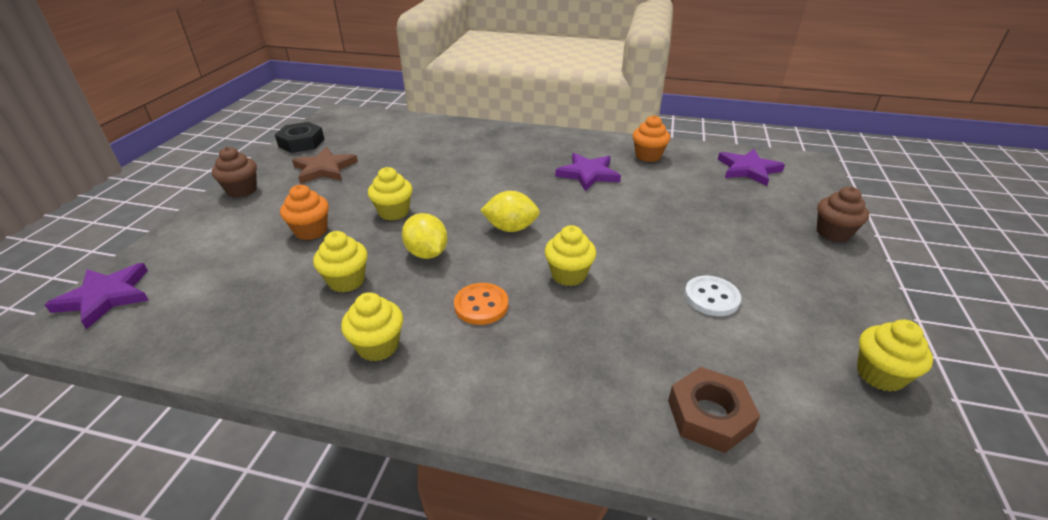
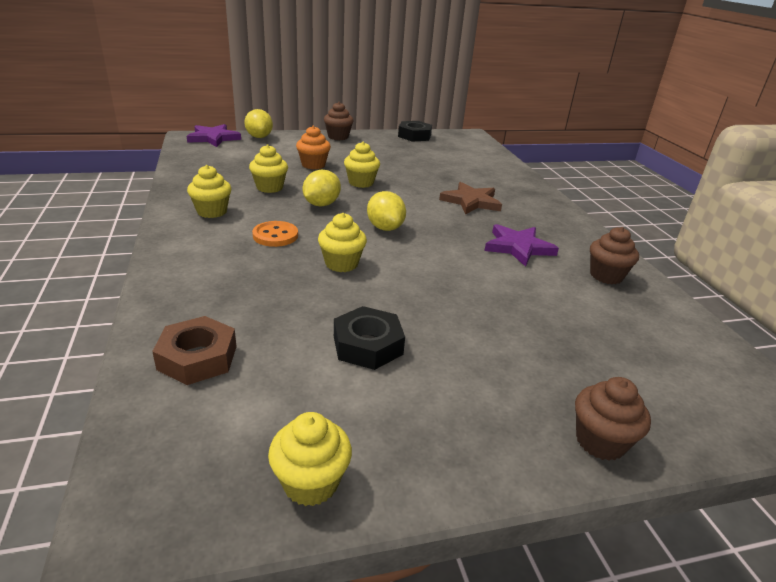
camera: 60 degrees right, 5 degrees down
(160, 252) = (259, 137): none -> yellow lemon
(324, 169) = (390, 150): brown star -> brown star (471, 201)
(648, 156) = (606, 276): orange cupcake -> brown cupcake
(711, 297) = (367, 345): white button -> black nut
(748, 169) = (680, 353): purple star -> none

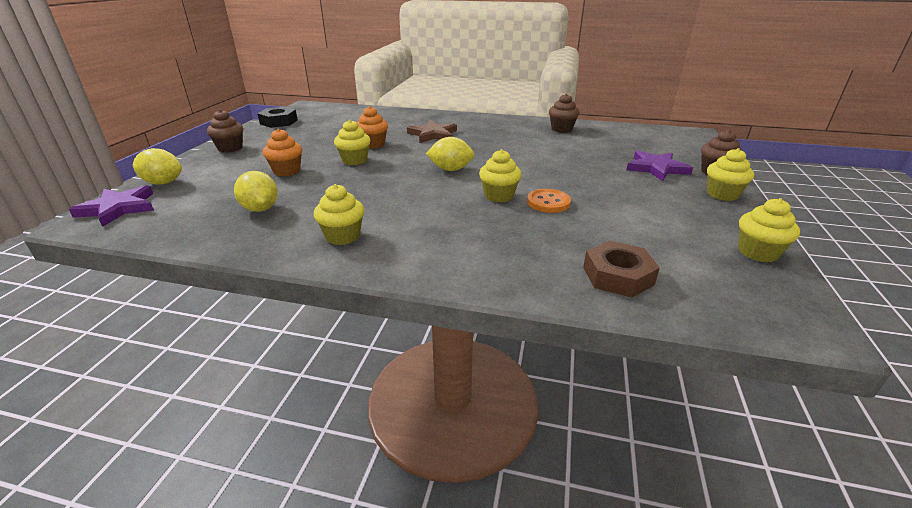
camera: 60 degrees left, 0 degrees up
(269, 187) = (316, 199): yellow cupcake -> yellow cupcake (722, 194)
(275, 235) = (427, 213): orange button -> orange button (548, 202)
(321, 204) = (382, 183): yellow lemon -> yellow lemon (260, 209)
(367, 345) = (616, 208): black nut -> none
(408, 181) = (373, 144): none -> orange cupcake
(518, 247) = (513, 139): purple star -> purple star (656, 168)

